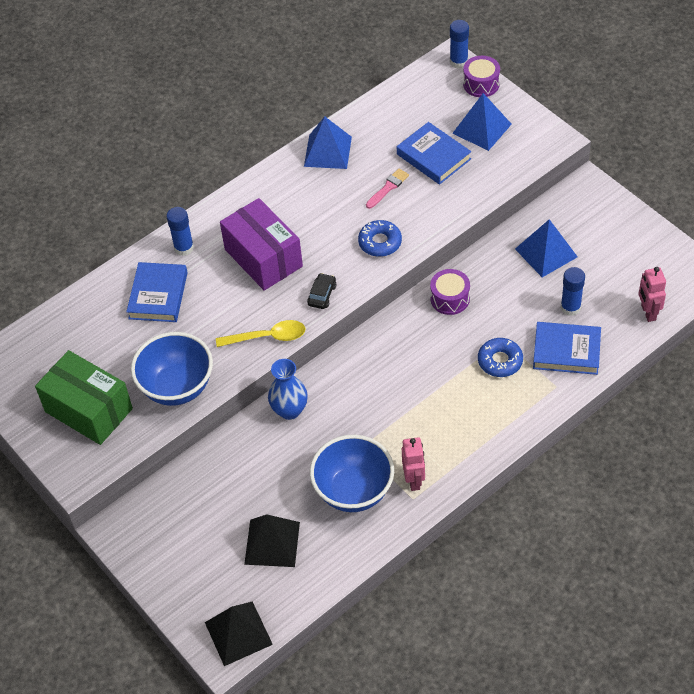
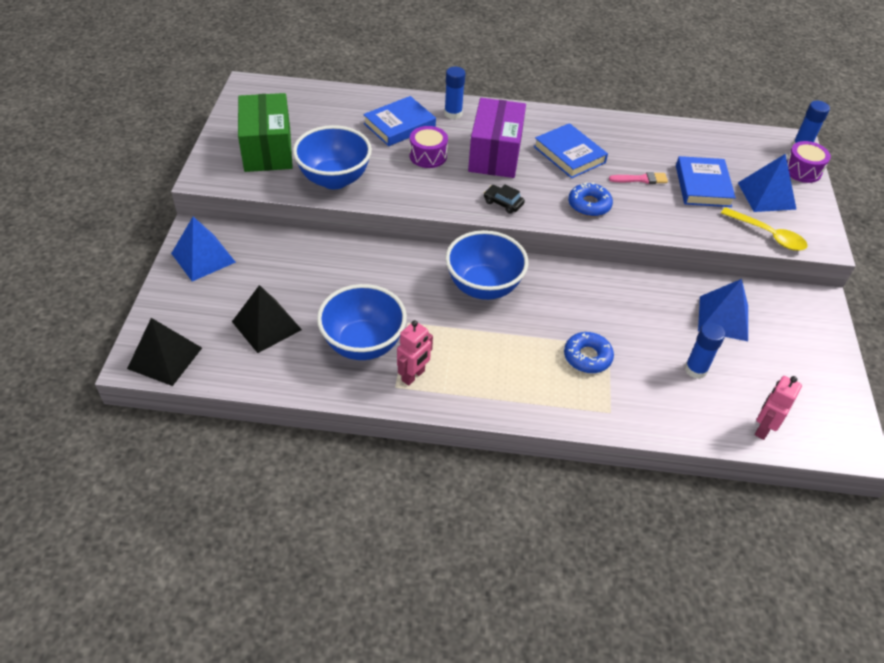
camera: 40 degrees right, 5 degrees down
(267, 337) = (431, 198): yellow spoon -> yellow spoon (768, 235)
(289, 410) = (395, 260): blue vase -> none
(322, 295) = (503, 203): black car -> black car turned 120 degrees counterclockwise
(328, 151) = (626, 131): blue pyramid -> blue pyramid (203, 257)
(375, 373) = (483, 287): none -> blue bowl
(450, 299) = (603, 287): purple drum -> purple drum (428, 156)
(566, 351) = (652, 395): blue book -> blue book (569, 154)

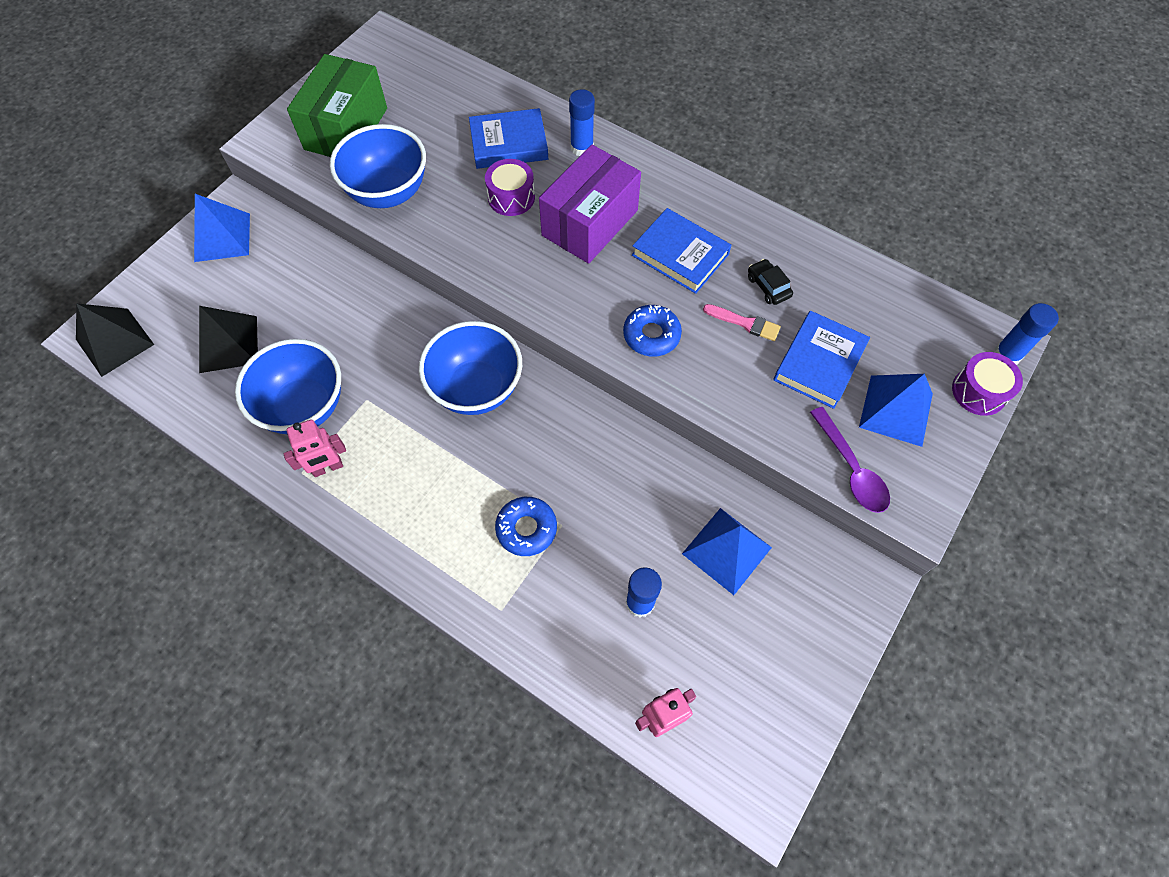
camera: 30 degrees right, 15 degrees up
(503, 203) = (551, 294): black car -> black car (768, 286)
(569, 154) = (680, 254): blue book -> blue book turned 45 degrees counterclockwise
(768, 235) = (851, 468): yellow spoon -> purple spoon

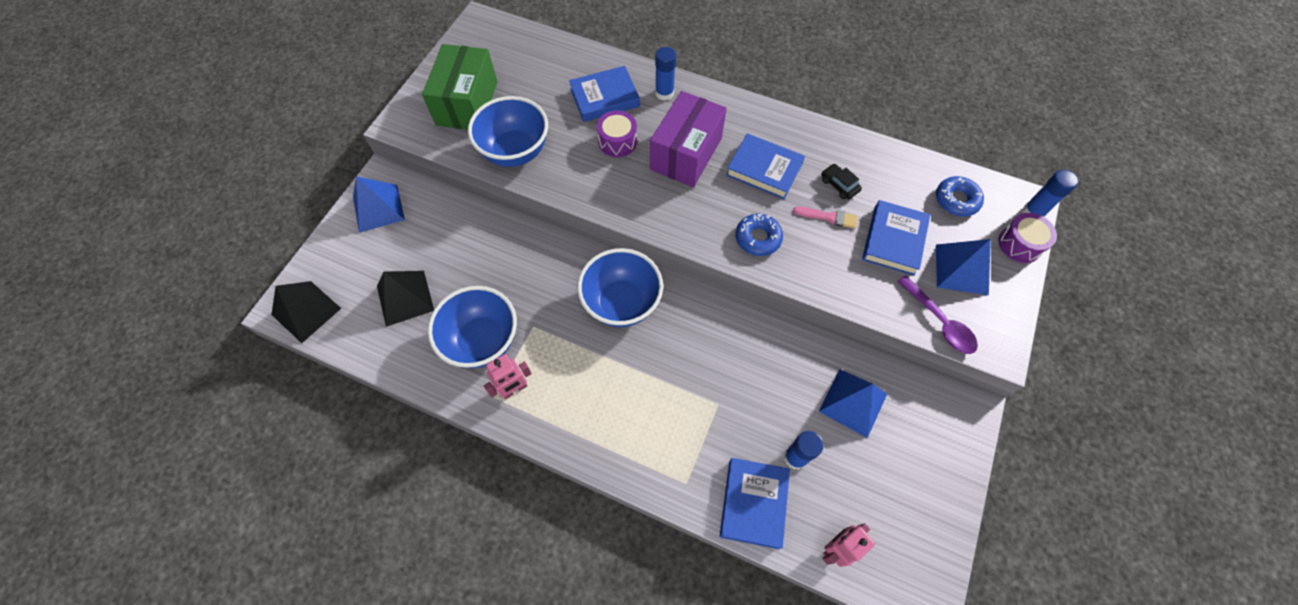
camera: 10 degrees left, 0 degrees up
(526, 529) = (690, 412): blue donut -> blue donut (956, 200)
(575, 647) = (753, 503): none -> blue book

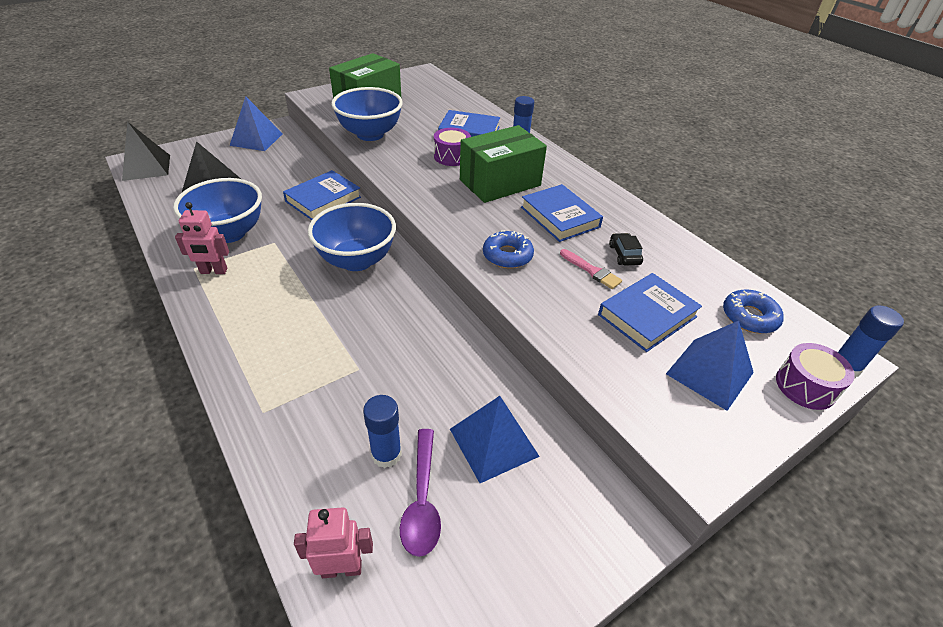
camera: 30 degrees right, 20 degrees down
(686, 153) = (500, 182): purple box -> green box
(753, 503) = (304, 468): blue book -> blue book (323, 199)
(939, 321) = (643, 403): purple spoon -> purple spoon (422, 500)

